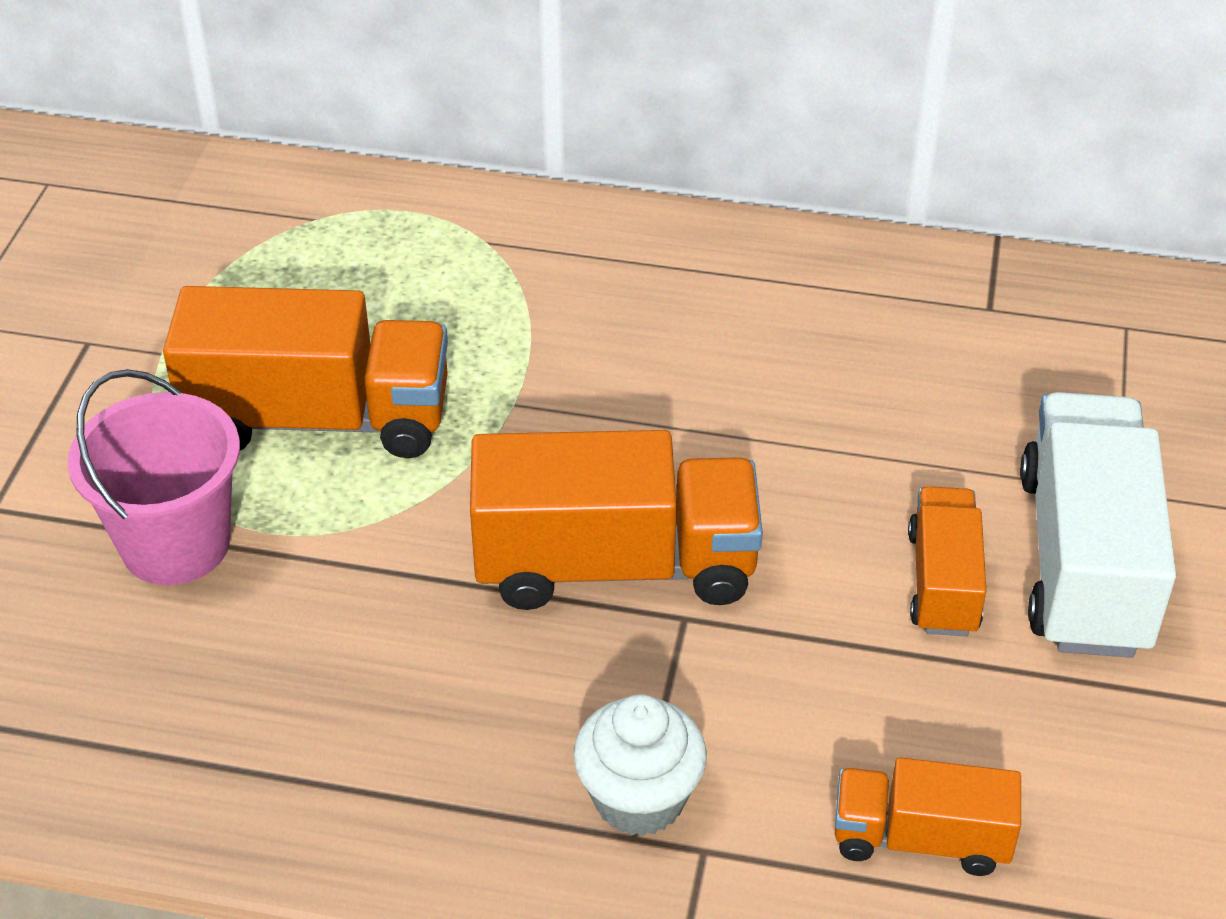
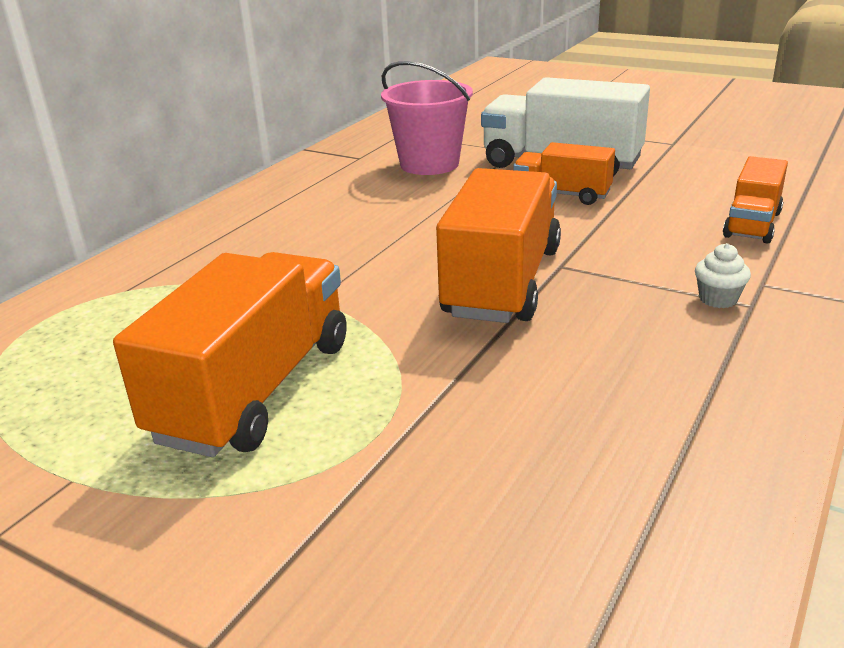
camera: 70 degrees left, 15 degrees down
(175, 544) = (360, 494): pink bucket -> pink bucket (429, 164)
(639, 798) = (718, 299): white cupcake -> white cupcake, size x0.57

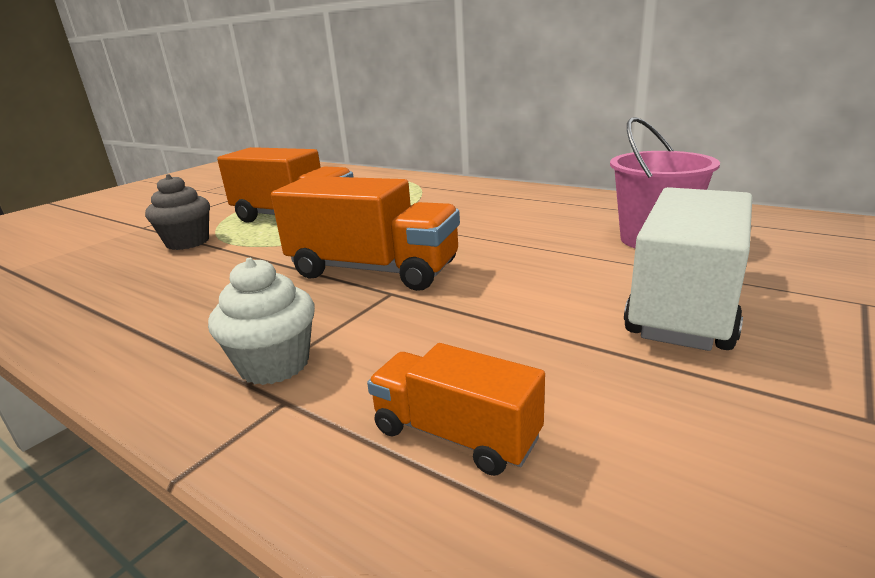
camera: 95 degrees right, 5 degrees down
(361, 496) = (187, 242): none -> grey cupcake
(562, 194) = (571, 301): orange truck -> none
(718, 299) = (274, 364): white cupcake -> white cupcake, size x1.75

